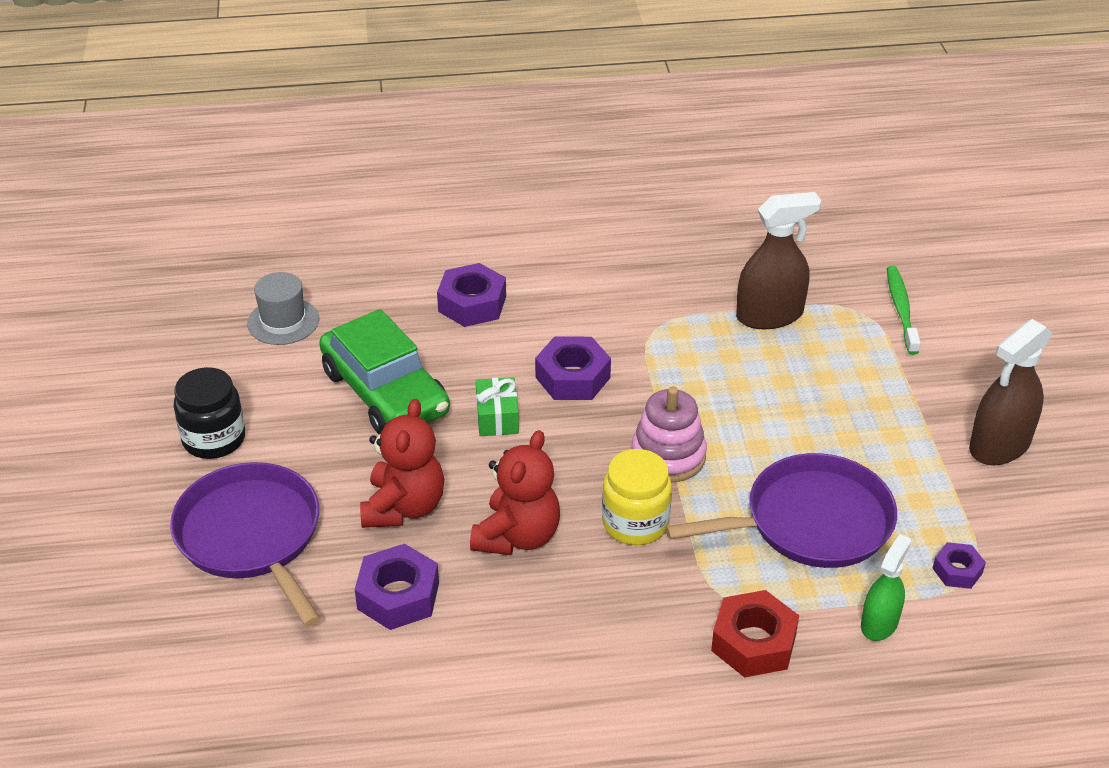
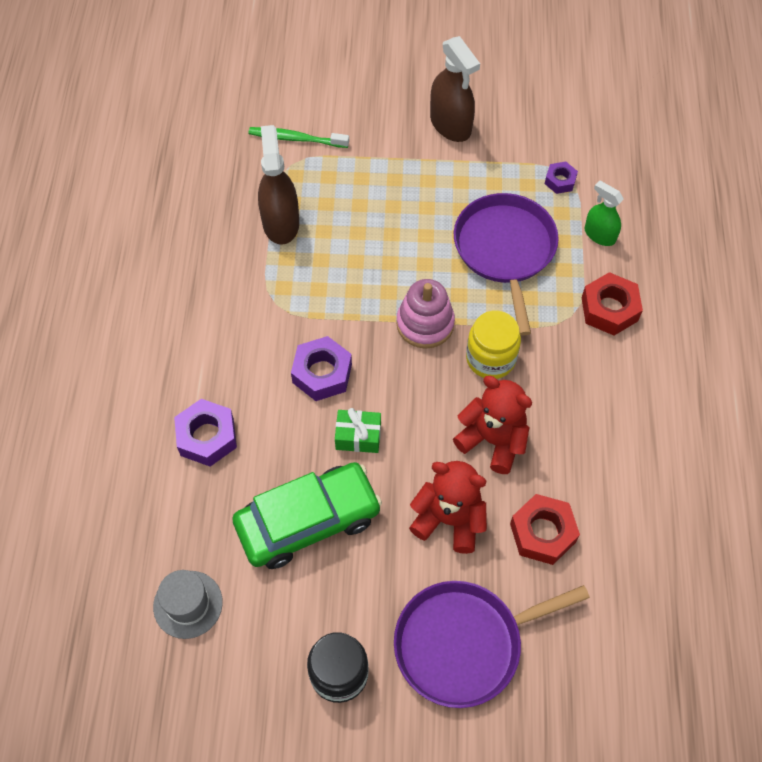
camera: 80 degrees left, 20 degrees up
(398, 595) = (542, 533): purple nut -> red nut

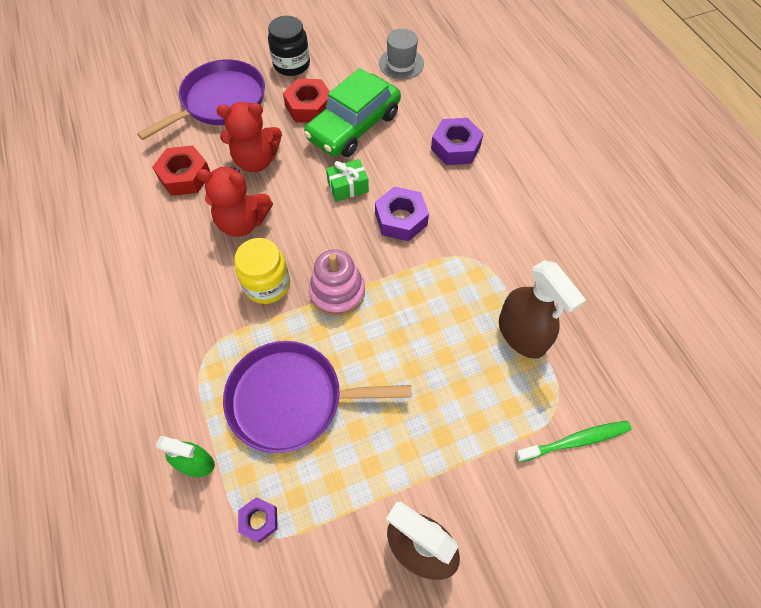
camera: 155 degrees right, 0 degrees up
(505, 250) = (291, 399): purple pan -> purple pan turned 120 degrees clockwise
(609, 309) = (168, 377): red nut -> red nut (309, 107)

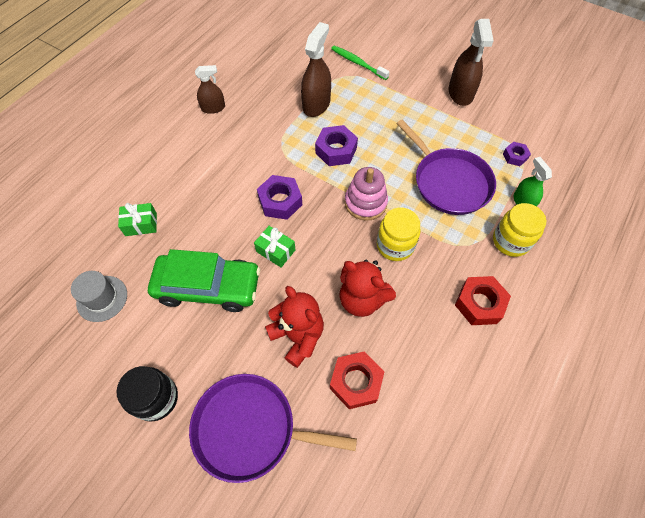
camera: 125 degrees left, 0 degrees up
(169, 401) = (510, 241): none -> yellow jar
(242, 222) = (362, 299): red teddy bear -> red teddy bear turned 150 degrees clockwise
(309, 107) = (207, 339): red nut -> red nut (479, 303)
(455, 147) = (186, 205): purple nut -> purple nut (336, 150)
(457, 109) = (141, 224): none -> green gift
(583, 225) = (213, 108): none -> brown spray bottle

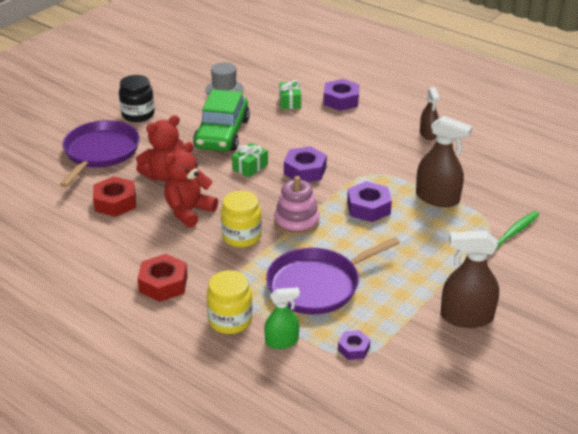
camera: 95 degrees right, 25 degrees down
(143, 177) = (341, 100): none -> purple nut

